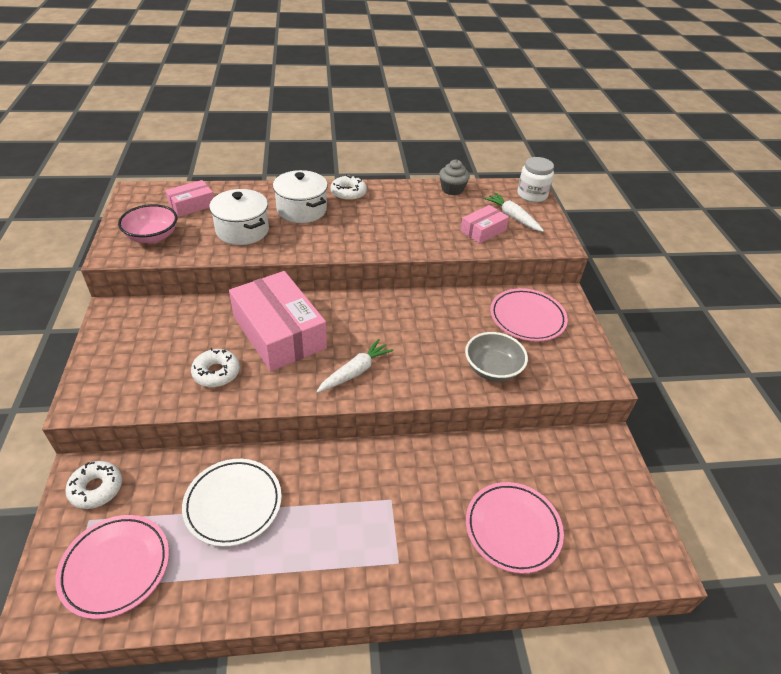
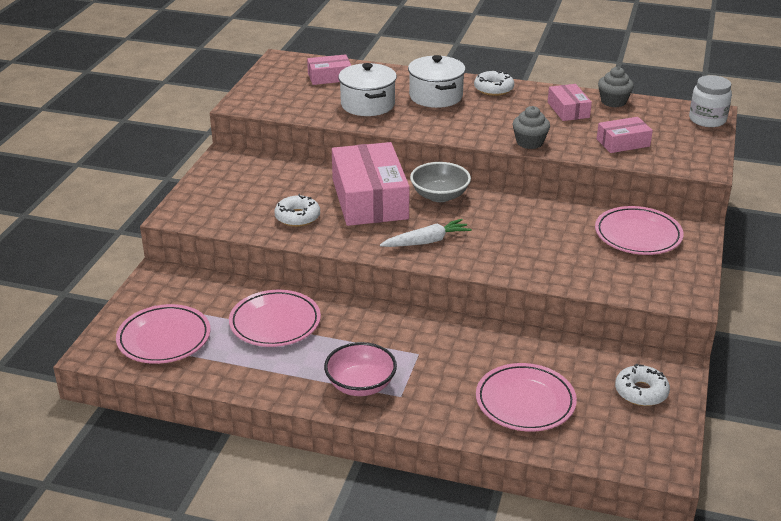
camera: 25 degrees right, 10 degrees down
(96, 488) = (167, 286): white donut -> white donut (641, 392)
(152, 237) = (281, 97): pink bowl -> pink bowl (360, 385)
(233, 504) = (275, 323): white plate -> pink plate
(408, 246) = (529, 142): none -> grey cupcake
(421, 204) = (568, 110): none -> pink box
(492, 369) = (569, 267): grey bowl -> grey bowl (439, 196)
(513, 217) = (667, 136): white carrot -> none

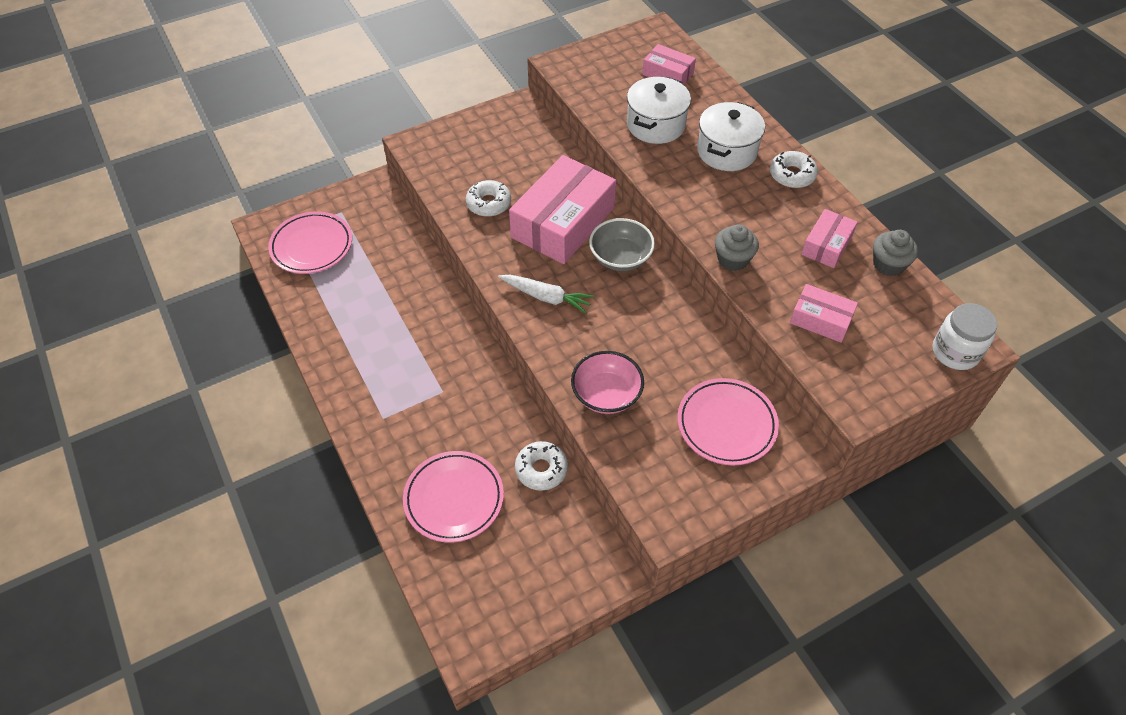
camera: 45 degrees right, 20 degrees up
(275, 323) = (390, 286): pink plate -> none
(360, 385) = (371, 386): pink bowl -> pink bowl (606, 395)
(641, 392) = (547, 568): white donut -> white donut (541, 469)

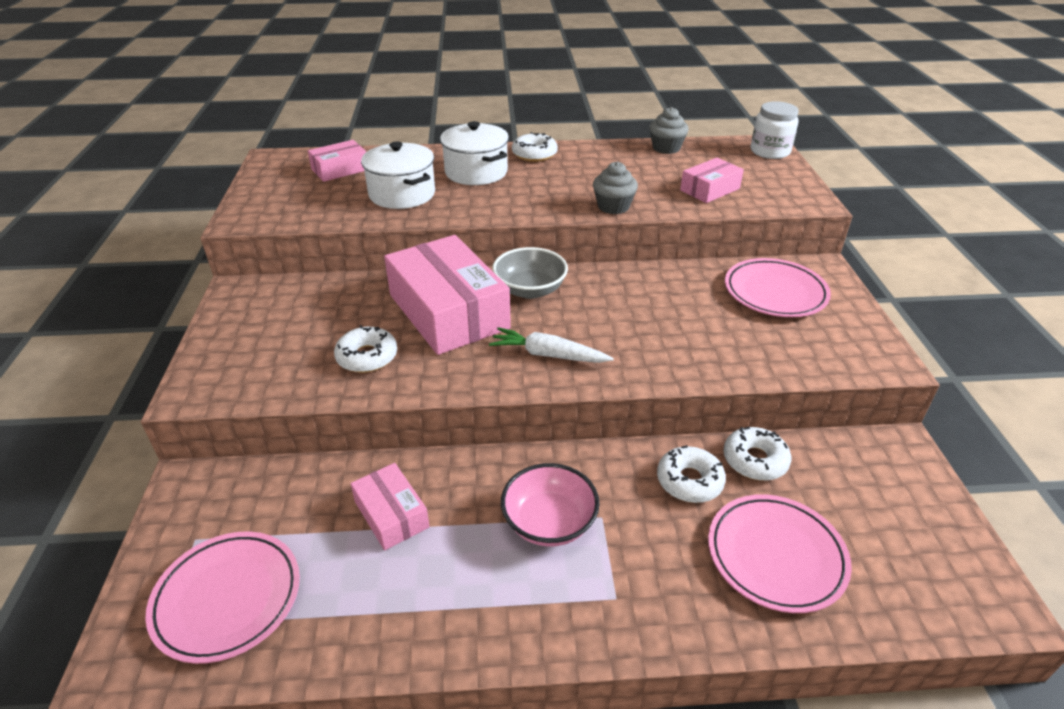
camera: 65 degrees left, 15 degrees down
(499, 433) = (689, 481): none -> white donut
(546, 297) = (548, 355): white carrot -> white carrot turned 120 degrees counterclockwise
(606, 395) = (709, 353): pink bowl -> pink bowl (549, 522)
(826, 245) = (627, 164): pink box -> pink box (391, 514)

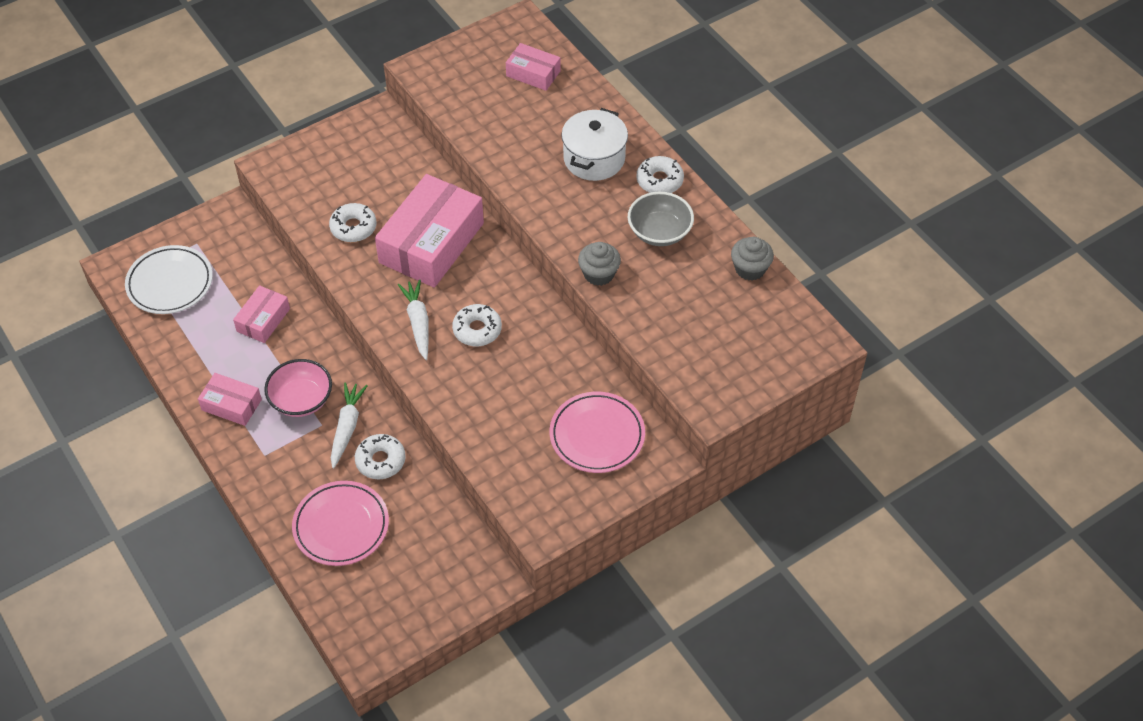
camera: 60 degrees right, 15 degrees up
(227, 598) = (170, 283): pink plate -> white plate
(402, 194) = (521, 133): white pot -> none
(530, 290) = (491, 277): grey bowl -> grey bowl (659, 232)
(621, 494) = (347, 427): none -> white carrot
(710, 189) = (682, 329): pink box -> pink box (231, 405)
(755, 460) = (424, 492): white donut -> white donut (477, 330)
(770, 151) = (807, 351): white jar -> none

